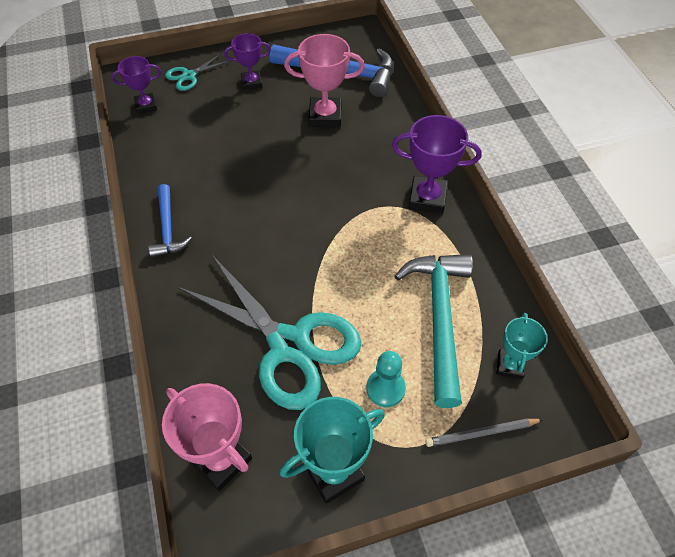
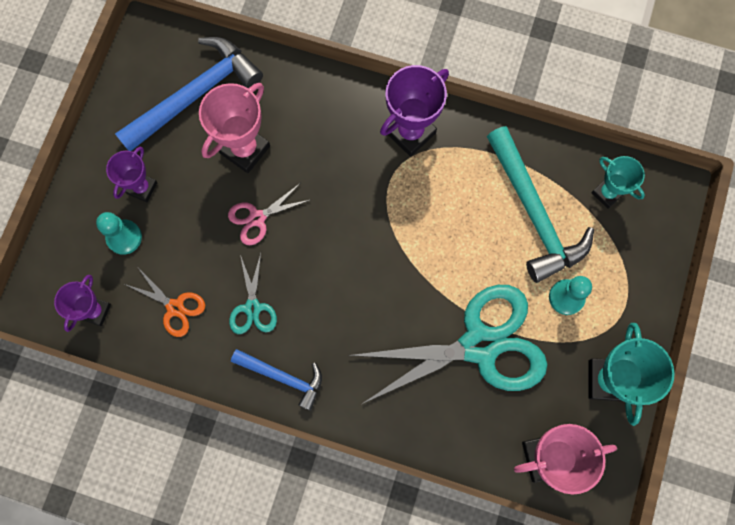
camera: 55 degrees left, 20 degrees up
(178, 142) = (175, 307): none -> orange scissors
(189, 76) = (81, 243): turquoise scissors -> turquoise scissors (252, 308)
(209, 92) = (124, 237): none -> turquoise pawn
(280, 149) = (257, 218): none -> pink scissors
(439, 319) = (534, 213): turquoise hammer -> turquoise hammer turned 150 degrees counterclockwise
(481, 433) = (644, 255): grey pencil -> none

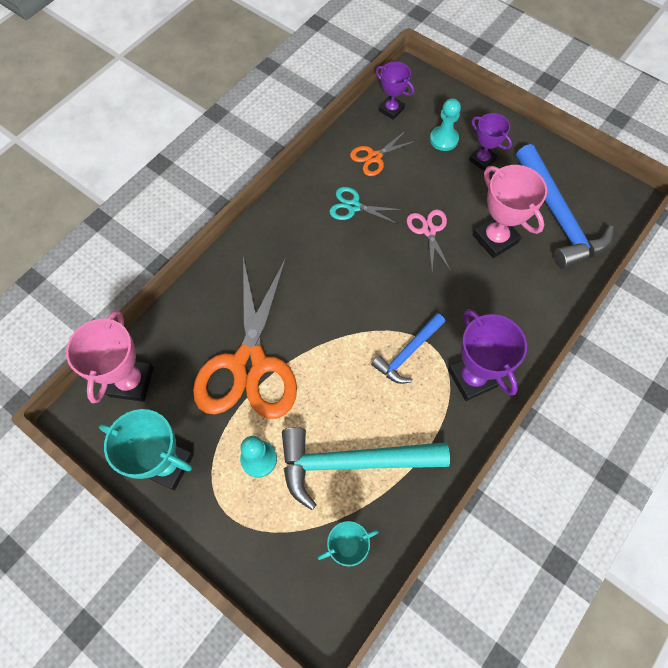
camera: 110 degrees right, 10 degrees down
(283, 377) = (289, 211): blue hammer -> blue hammer (408, 353)
(479, 345) = (249, 364): turquoise scissors -> orange scissors

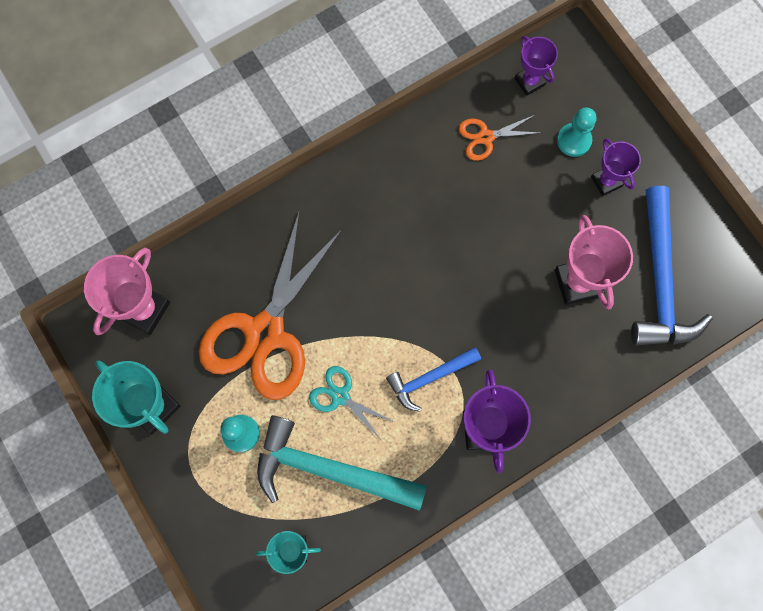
camera: 20 degrees right, 10 degrees up
(353, 206) = (438, 191): turquoise scissors -> turquoise scissors (340, 396)
(429, 230) = (509, 248): pink scissors -> none

